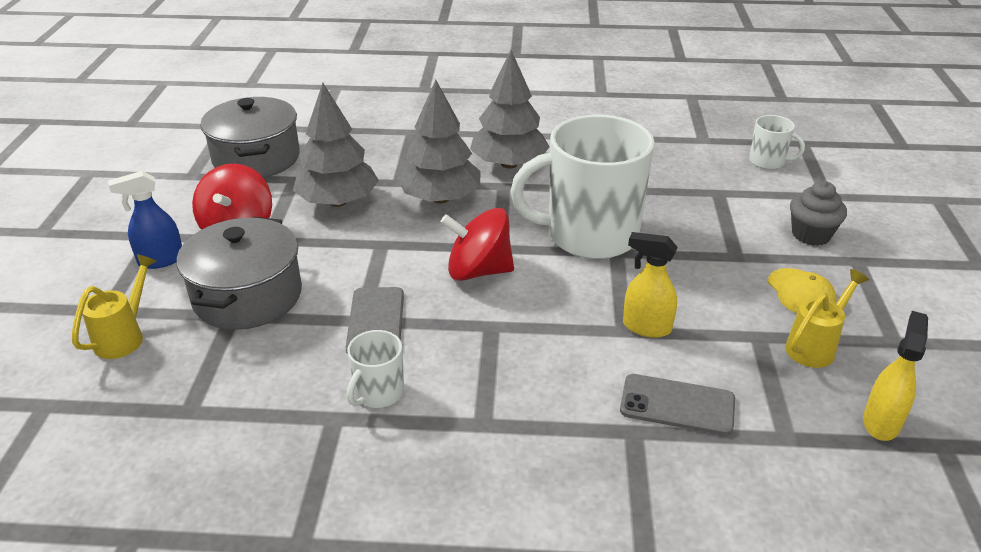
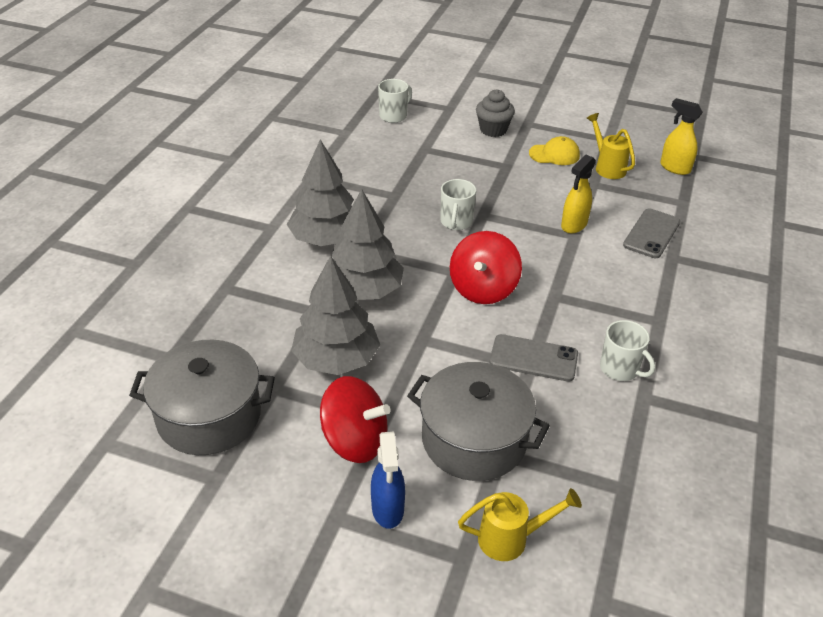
camera: 75 degrees left, 5 degrees up
(125, 336) = (511, 538): yellow watering can -> yellow watering can turned 135 degrees clockwise
(589, 235) = (456, 222): white mug -> white mug, size x0.44

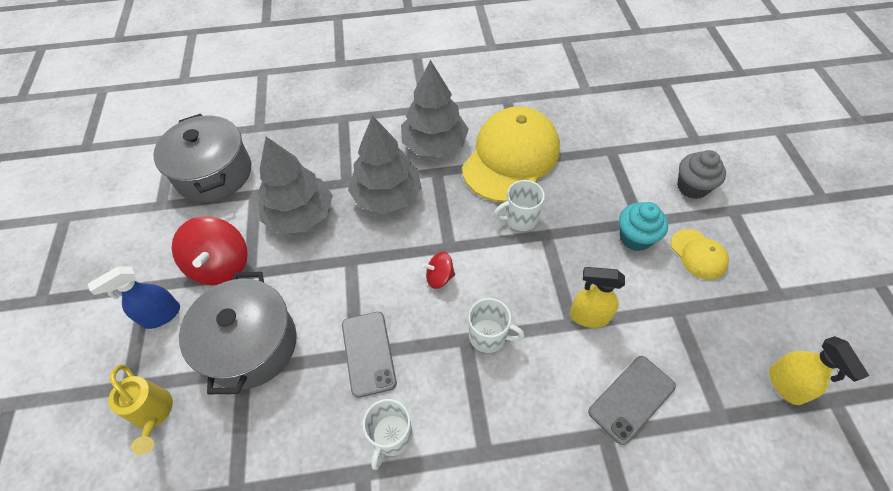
camera: 65 degrees right, 15 degrees up
(384, 201) = (511, 157): none -> yellow cap
(394, 116) = (642, 108): white mug -> white mug (489, 336)
(483, 289) = (439, 277): red spinning top -> red spinning top, size x0.53
(519, 174) = (635, 237): none -> turquoise cupcake
(607, 167) = (721, 312): yellow watering can -> none
(651, 234) = (631, 399): grey phone -> grey phone turned 45 degrees counterclockwise
(674, 168) = (786, 385): yellow spray bottle -> yellow spray bottle turned 150 degrees clockwise

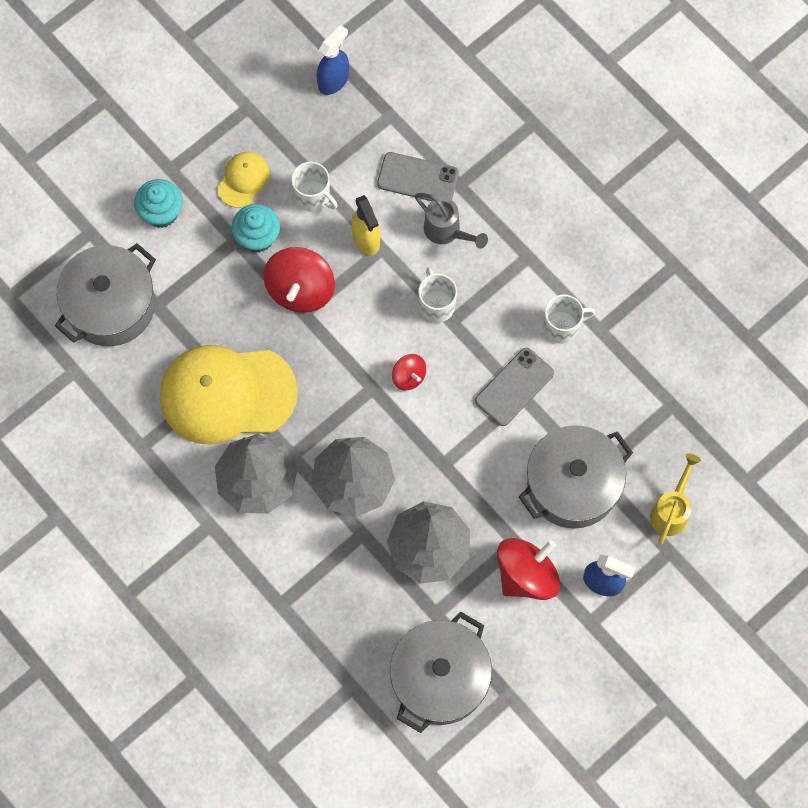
camera: 125 degrees left, 15 degrees up
(520, 218) = (300, 344): white mug -> white mug (313, 197)
(557, 391) = (447, 232): none -> grey watering can
(568, 243) = (300, 290): none -> red spinning top
(625, 127) = (111, 305): none -> grey pot
(692, 187) = (161, 212): grey cupcake -> turquoise cupcake
(786, 385) = (333, 80): yellow spray bottle -> blue spray bottle

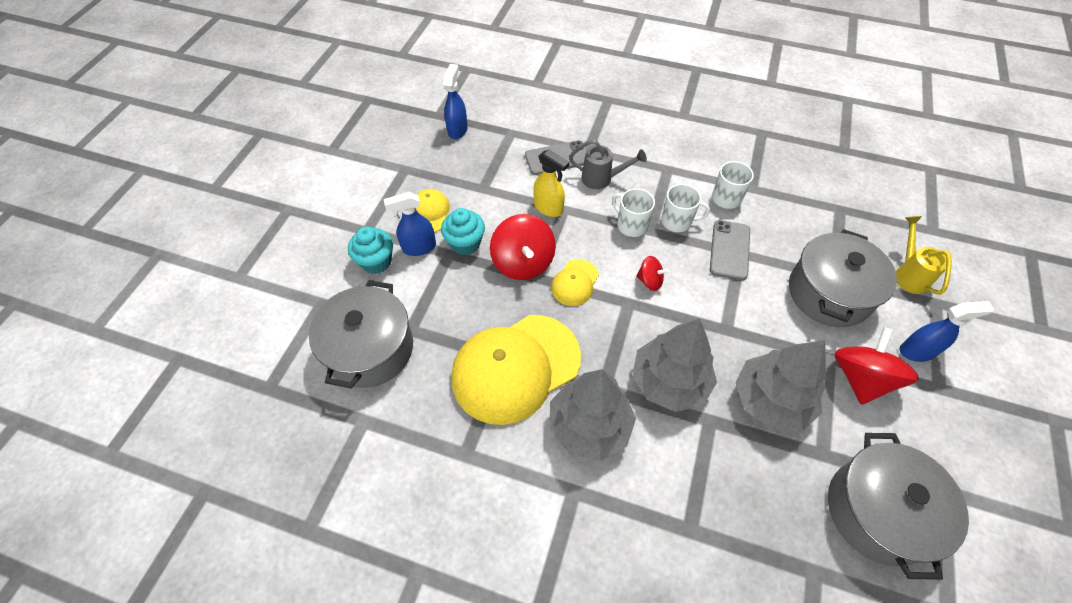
camera: 30 degrees left, 15 degrees down
(210, 218) = (419, 247): none -> blue spray bottle
(313, 197) = (490, 200): white mug -> white mug (677, 221)
(335, 339) = (575, 283): none -> yellow cap

